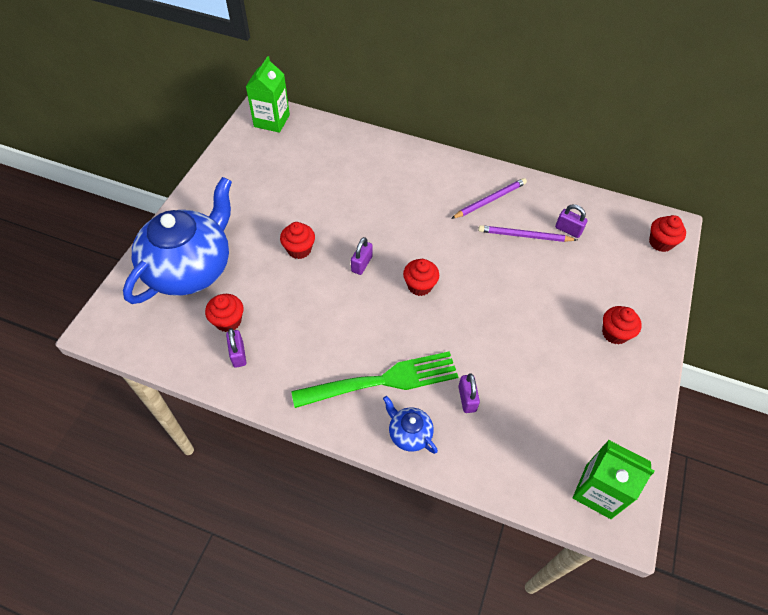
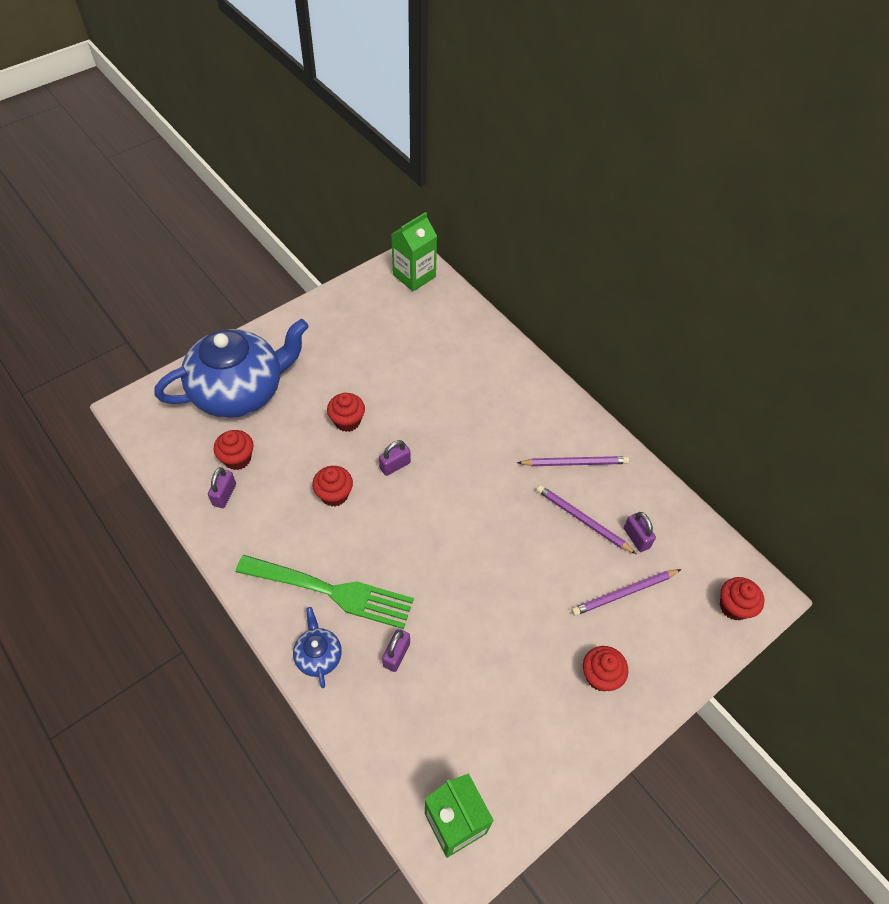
camera: 30 degrees right, 0 degrees up
(419, 286) = (434, 516): red cupcake -> red cupcake (334, 494)
(588, 270) = (624, 593): none -> purple pencil

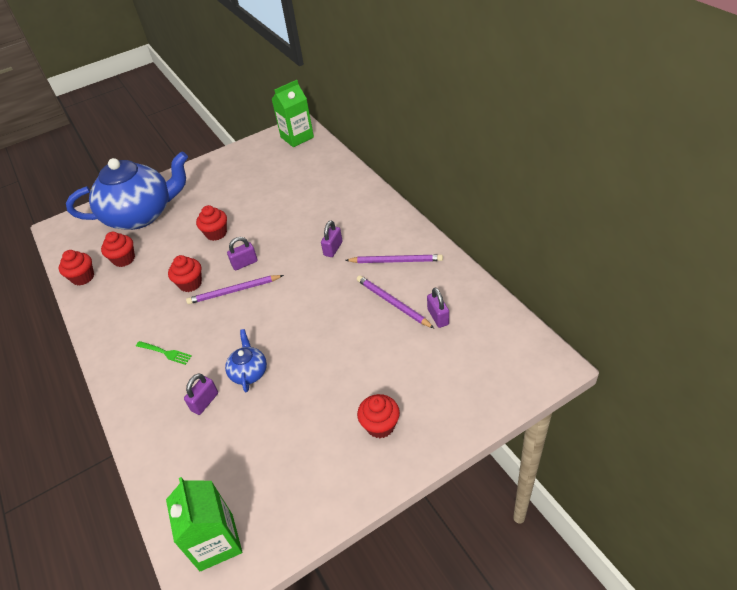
camera: 15 degrees right, 10 degrees down
(224, 495) = (106, 283): purple padlock -> purple padlock (333, 249)
(318, 655) = (140, 400): blue teapot -> blue teapot (249, 372)
(330, 591) = (165, 353): green fork -> green fork, size x0.41
(624, 593) = (417, 360): purple pencil -> purple pencil (234, 291)
(734, 606) = (519, 373): red cupcake -> red cupcake (83, 277)

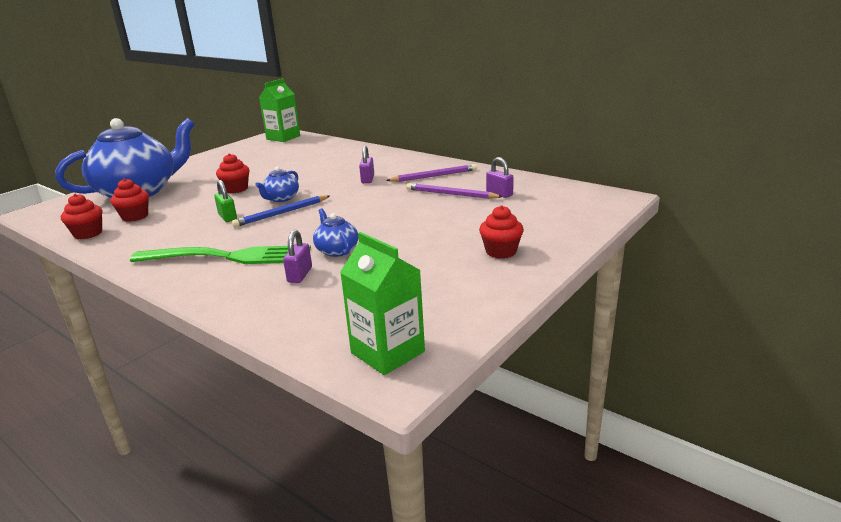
camera: 25 degrees left, 20 degrees down
(165, 353) = (227, 257): green fork -> green fork, size x2.44
(190, 284) = (227, 217): red cupcake -> green padlock
(234, 291) = (281, 213): purple pencil -> blue pencil
(245, 263) = (281, 198): purple padlock -> blue teapot

